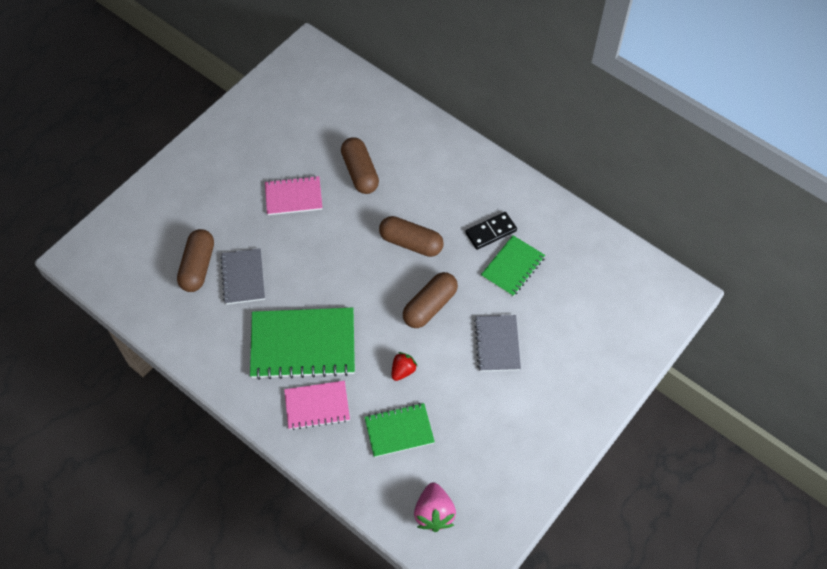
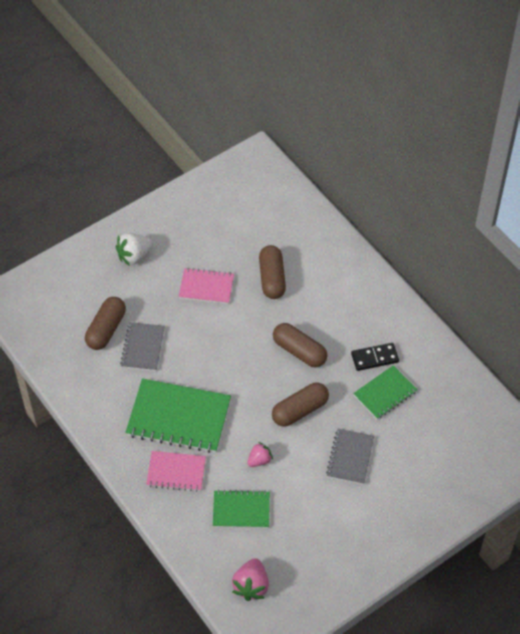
camera: 15 degrees right, 5 degrees down
(207, 181) = (134, 256): none -> white strawberry
(403, 370) = (259, 460): red strawberry -> pink strawberry

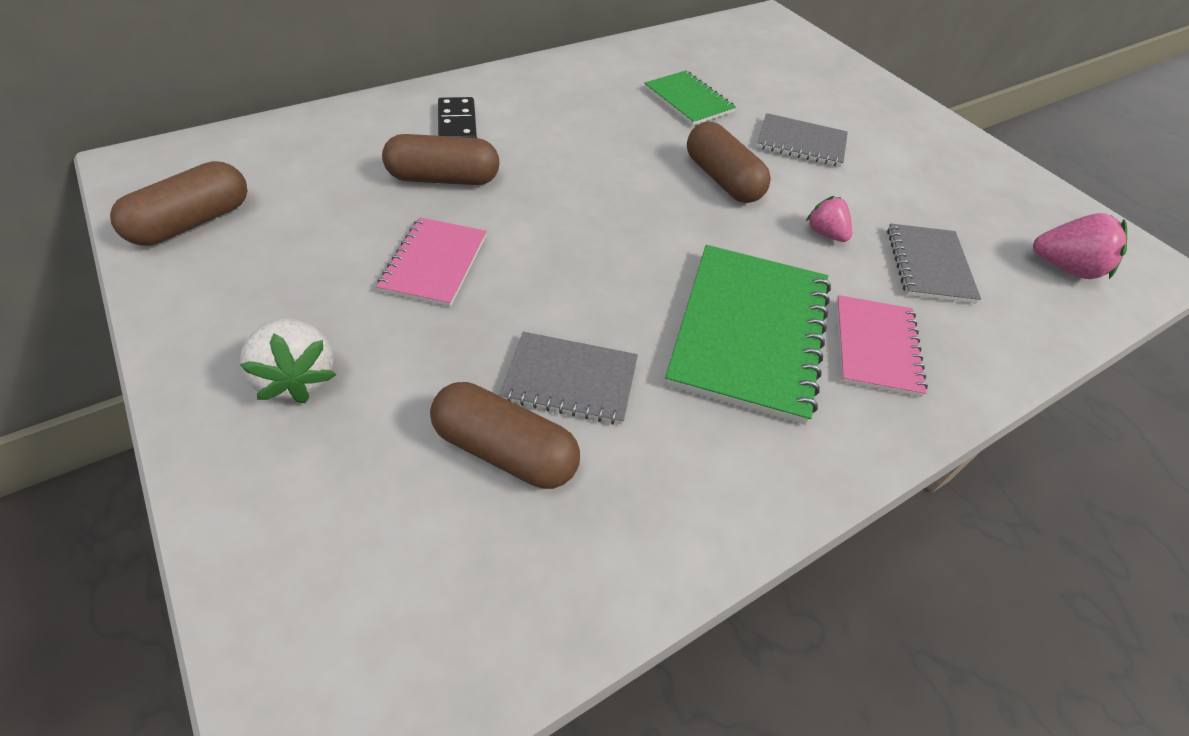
camera: 90 degrees left, 5 degrees down
(241, 510) = (929, 265): green notebook -> grey notebook
(299, 351) = (606, 167): brown capsule -> brown capsule (192, 222)
(374, 358) = (626, 100): black domino -> black domino (457, 124)

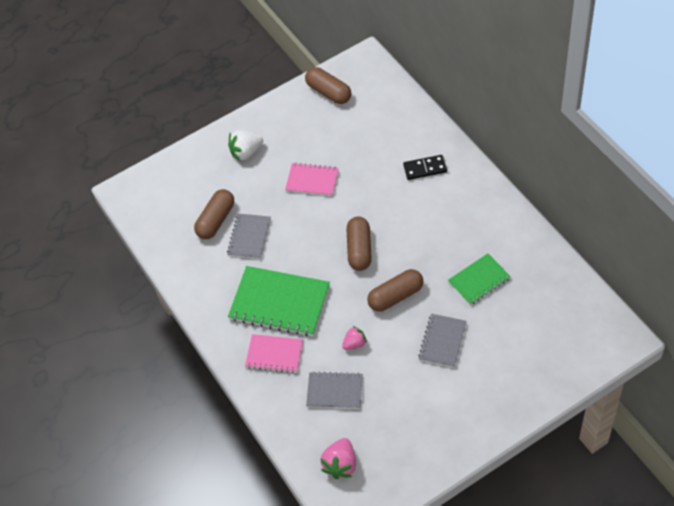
camera: 100 degrees right, 5 degrees up
(444, 178) = (375, 172): brown capsule -> brown capsule (359, 249)

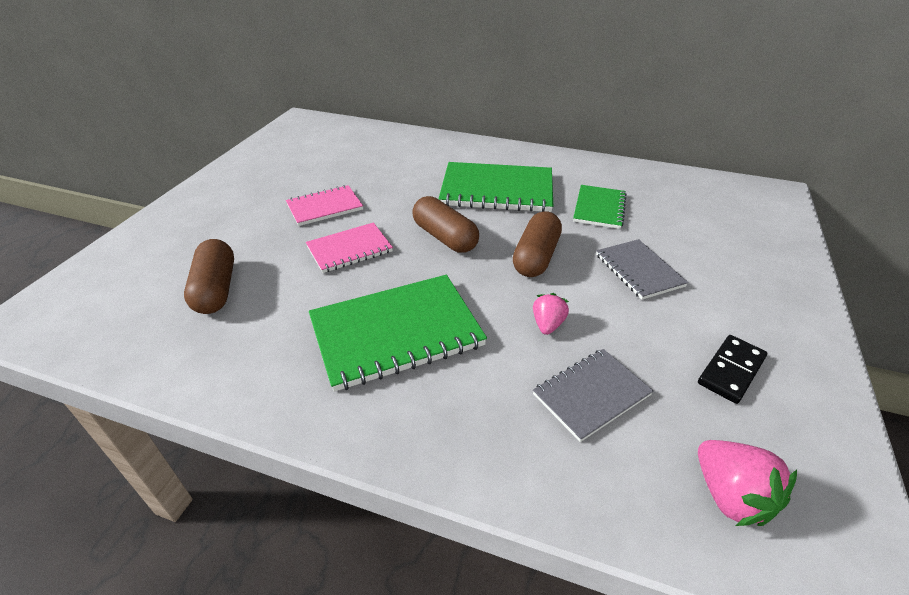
camera: 45 degrees left, 15 degrees down
(246, 152) = (213, 215): white strawberry -> none
(249, 237) = (284, 285): grey notebook -> none
(274, 354) = (452, 399): pink notebook -> pink notebook (349, 249)
(329, 92) = (280, 146): brown capsule -> none
(425, 168) = (441, 159): black domino -> black domino (731, 370)
(431, 224) = (497, 190): none -> green notebook

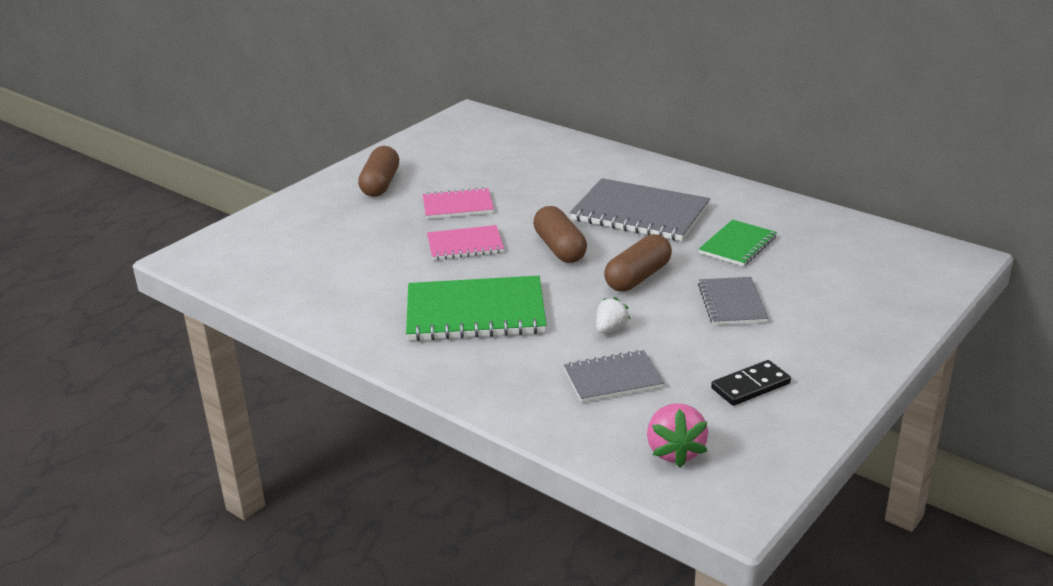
camera: 20 degrees right, 10 degrees down
(216, 289) = (339, 258): brown capsule -> brown capsule (380, 184)
(497, 190) = (640, 213): green notebook -> grey notebook
(547, 324) = (610, 328): pink strawberry -> white strawberry

